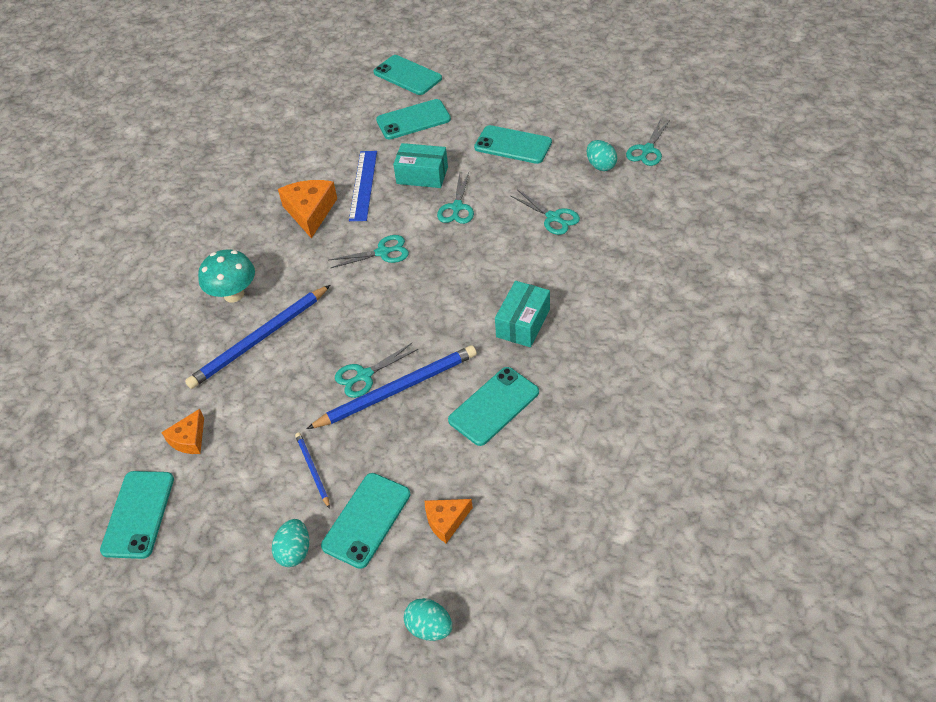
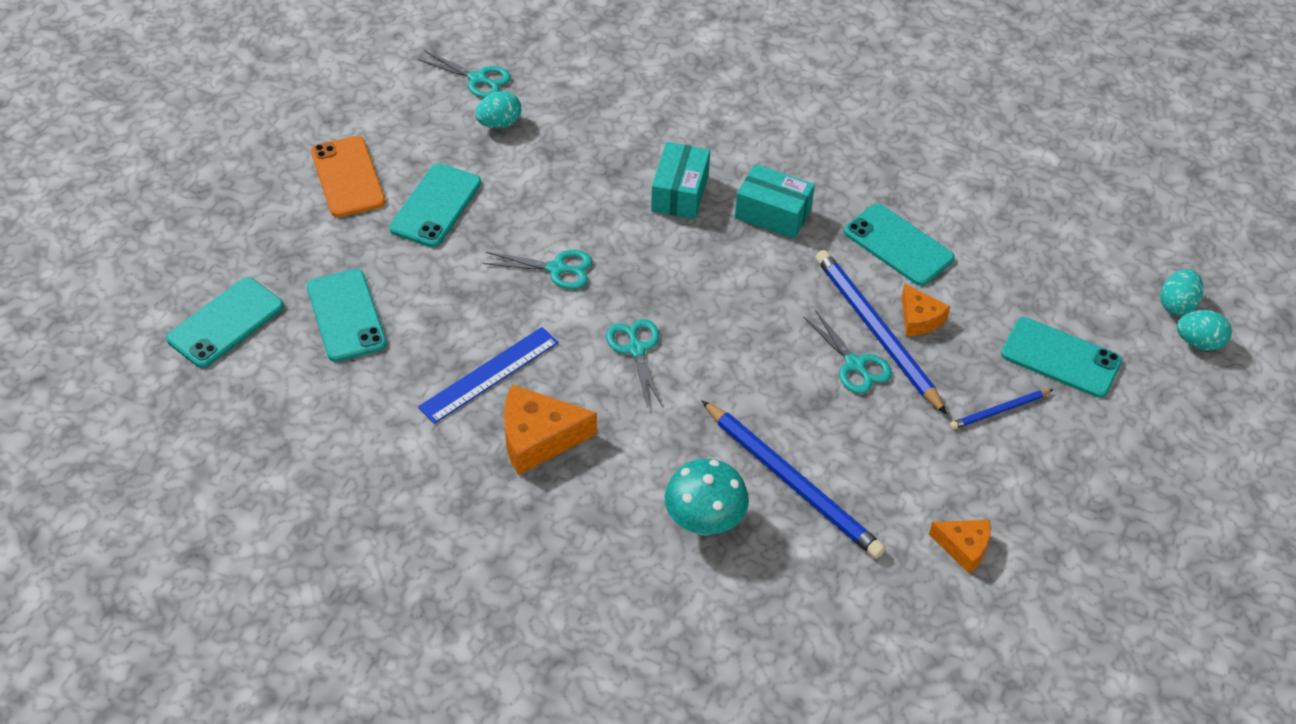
camera: 95 degrees left, 0 degrees up
(138, 514) = (1082, 589): turquoise phone -> none
(294, 551) = (1109, 422): turquoise egg -> turquoise egg (1198, 342)
(363, 185) = (489, 374): blue ruler -> blue ruler turned 45 degrees counterclockwise
(422, 175) = (480, 306): turquoise box -> turquoise box (680, 193)
(446, 521) = (1053, 290): orange cheese -> orange cheese (919, 319)
(535, 104) = (348, 177): none -> orange phone
(553, 217) = (592, 175): turquoise scissors -> none

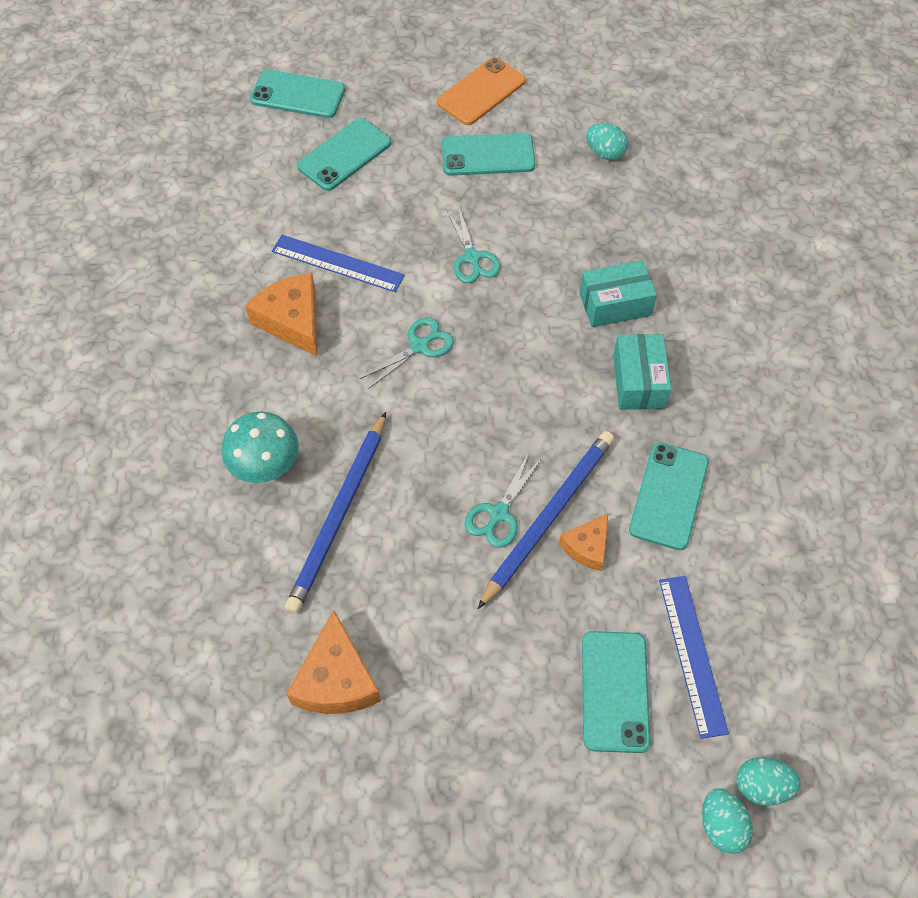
camera: 65 degrees right, 10 degrees up
(478, 79) = (644, 118): turquoise scissors -> none
(963, 547) = (336, 679): orange cheese -> orange cheese, size x1.65
(999, 411) = (514, 656): blue pencil -> none
(1050, 295) = (692, 654): none -> blue ruler

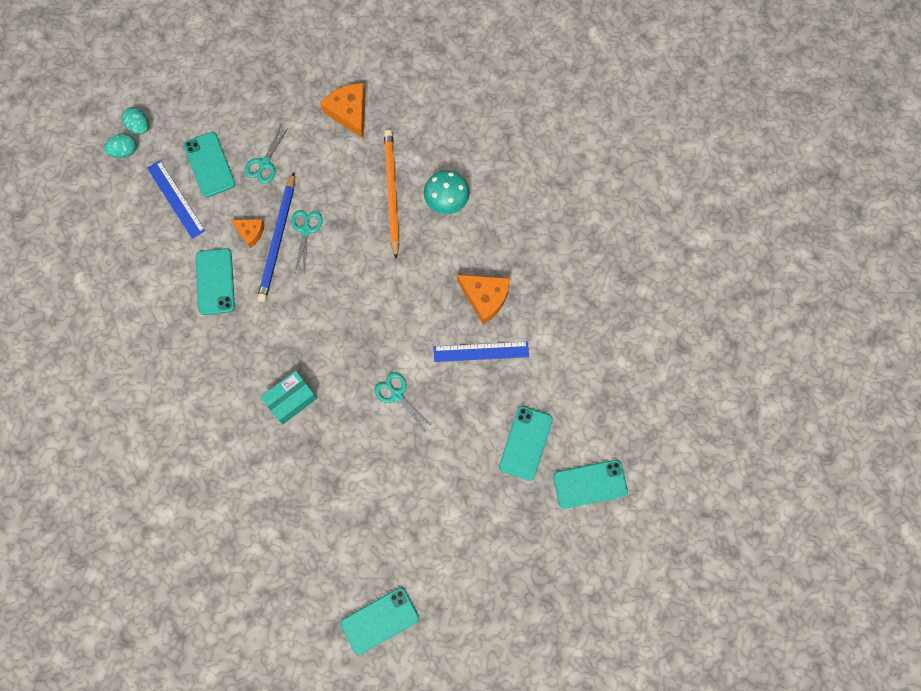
camera: 155 degrees right, 15 degrees up
(339, 515) = (391, 192): blue pencil -> orange pencil
(419, 346) = (399, 314): turquoise scissors -> turquoise scissors (264, 163)
(481, 92) = (459, 550): orange phone -> none
(488, 155) = (426, 489): turquoise phone -> turquoise phone (380, 620)
(587, 547) = (250, 232): orange cheese -> orange cheese turned 105 degrees clockwise
(605, 153) = (344, 530): turquoise egg -> none
(638, 381) = (257, 349): turquoise box -> none

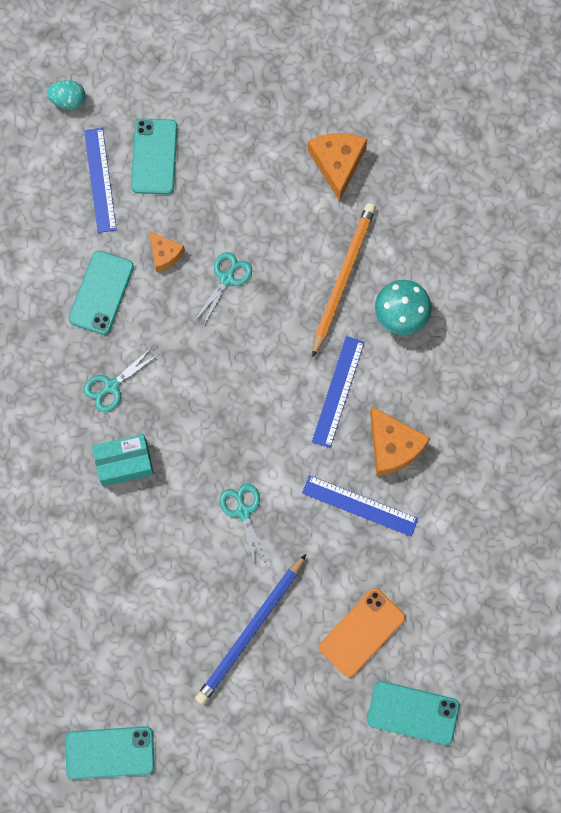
camera: 25 degrees right, 0 degrees up
(139, 126) = (97, 79): turquoise egg -> none
(264, 163) = (215, 182): turquoise scissors -> turquoise scissors (111, 386)
(278, 240) = (191, 276): blue pencil -> blue pencil (250, 631)
(426, 276) = (338, 391): none -> blue ruler
(525, 443) = (362, 632): turquoise phone -> orange phone

